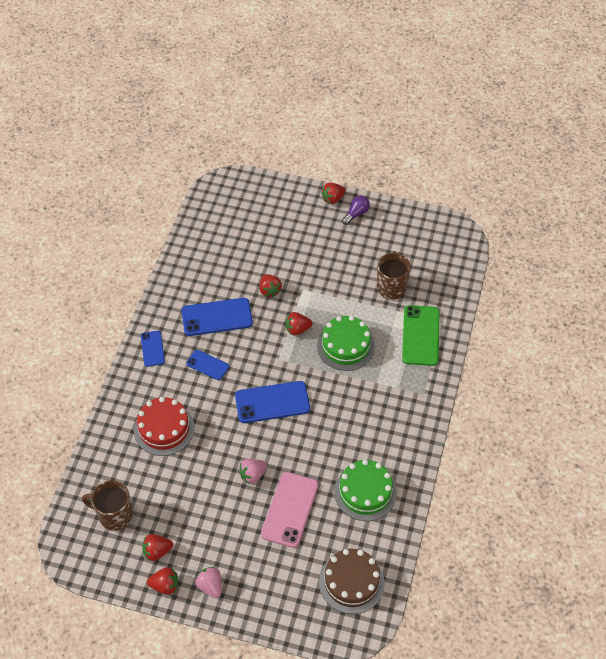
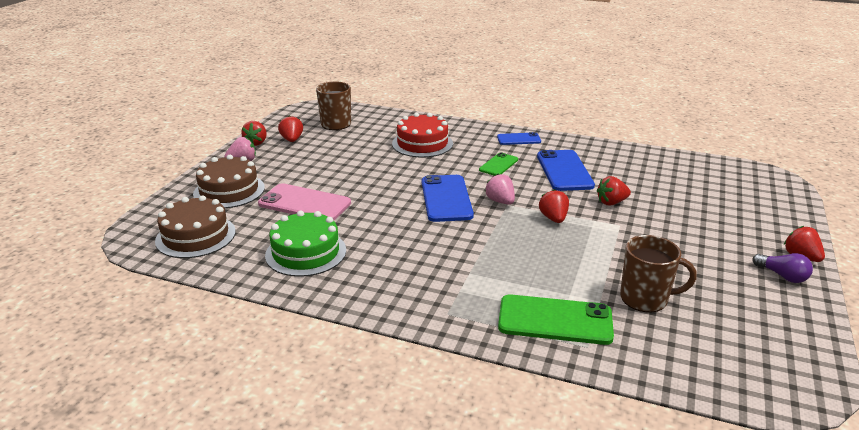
camera: 95 degrees right, 25 degrees down
(207, 365) = (498, 165): blue phone -> green phone
(252, 475) = (355, 185): pink strawberry -> pink strawberry (500, 201)
(271, 580) = (229, 190): none -> brown cake
(345, 346) = (530, 252): green cake -> none

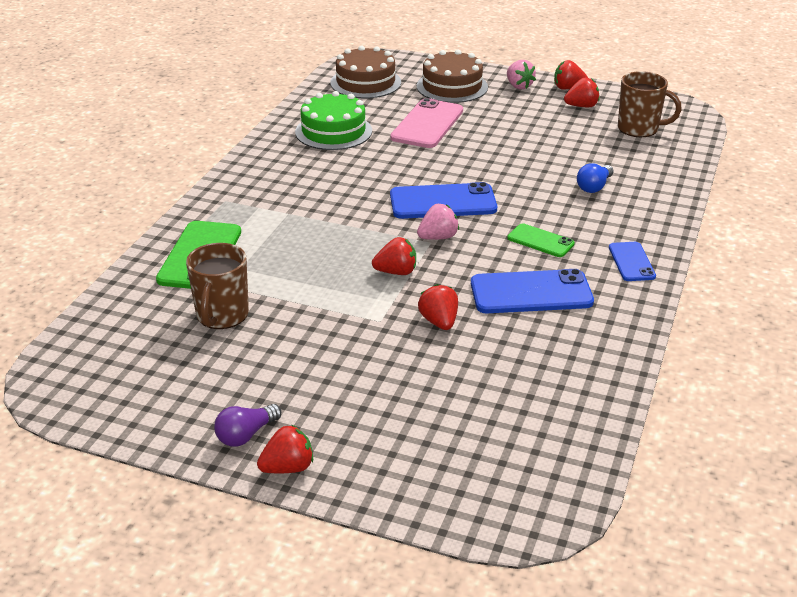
camera: 90 degrees right, 5 degrees up
(422, 143) = (594, 187): red cake -> blue light bulb

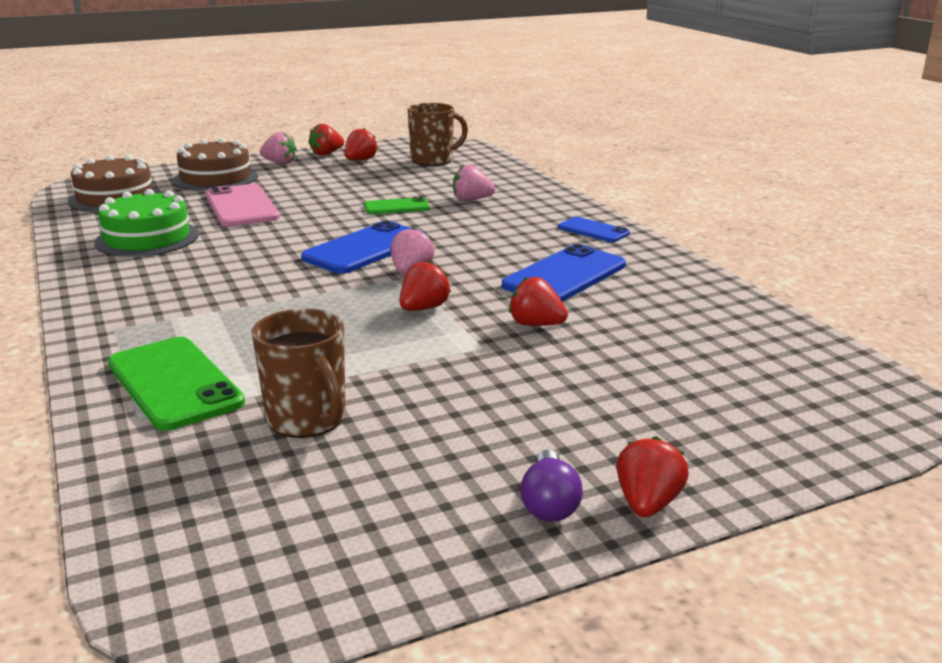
camera: 45 degrees left, 10 degrees down
(540, 241) = (501, 243): green phone -> green phone (396, 207)
(594, 187) = (471, 200): blue light bulb -> pink strawberry

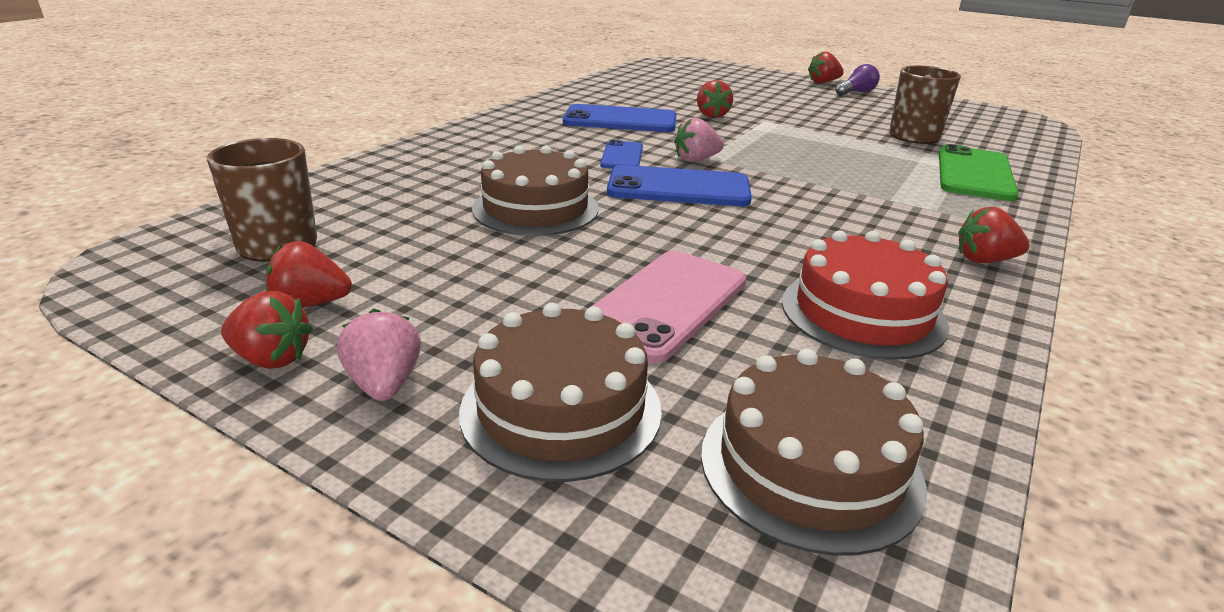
camera: 125 degrees left, 5 degrees up
(147, 238) = (862, 313): green cake -> red cake
(396, 207) = (535, 208): green phone -> brown cake
(423, 308) = (747, 143): red strawberry -> red strawberry (984, 260)
(471, 200) = (463, 181): pink strawberry -> none
(593, 230) = (504, 126): blue phone -> blue phone (622, 156)

